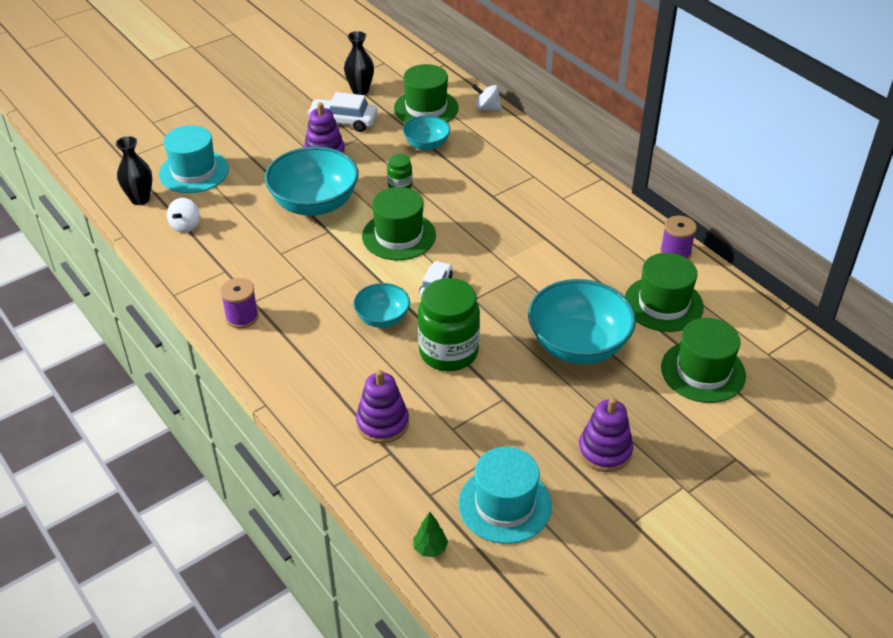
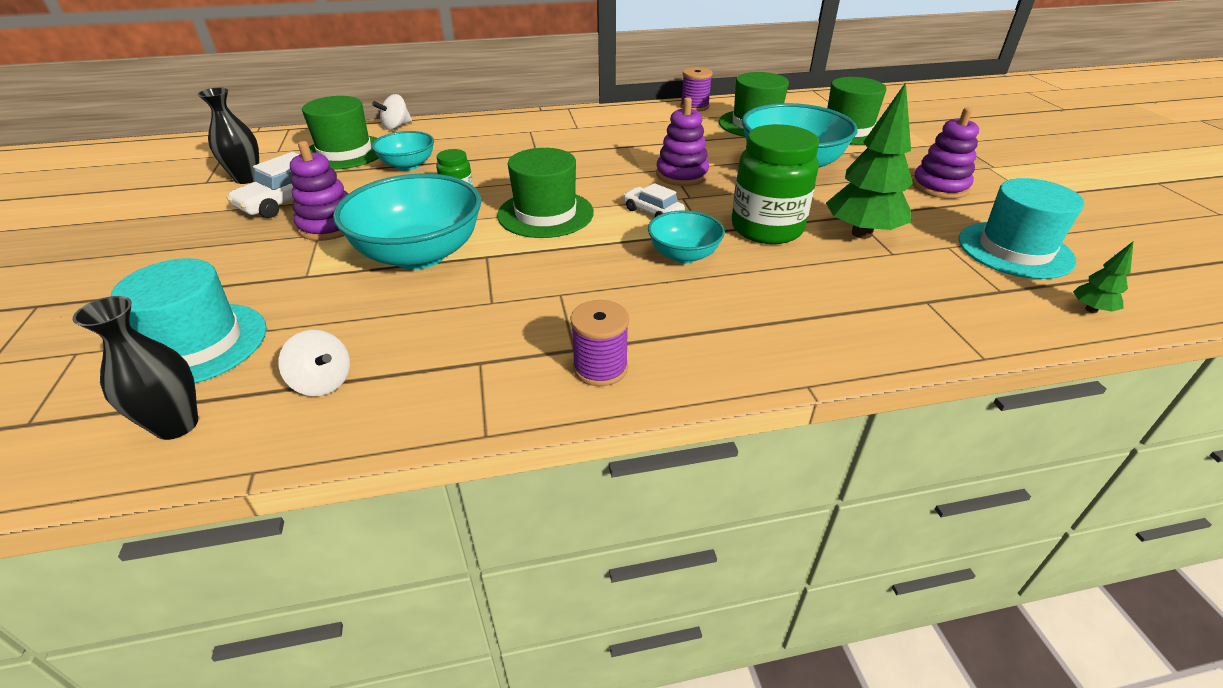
camera: 65 degrees left, 5 degrees down
(382, 423) = (873, 296): purple stacking toy -> purple stacking toy (682, 175)
(475, 407) = (861, 233): none -> green tree

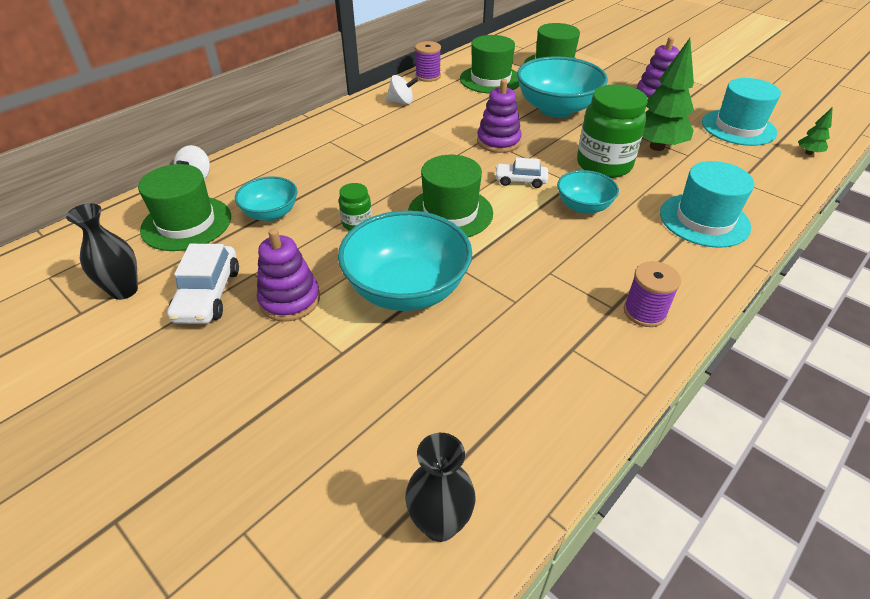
camera: 35 degrees left, 5 degrees up
(197, 344) = (346, 457): turquoise hat -> turquoise hat (704, 220)
(322, 382) = (494, 425): white spinning top -> white spinning top (401, 102)

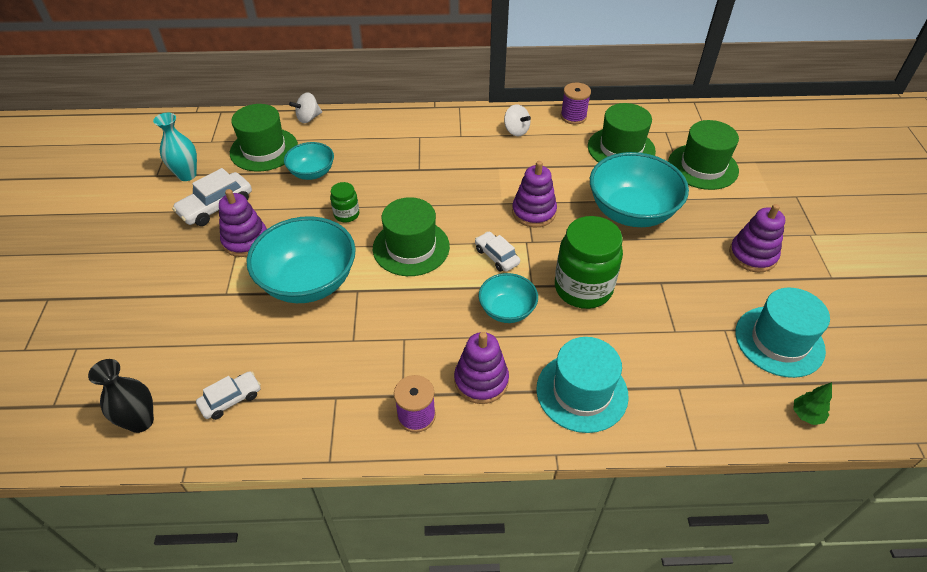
camera: 45 degrees right, 5 degrees up
(124, 290) = (187, 175): black vase -> turquoise vase
(493, 425) = (231, 399): none -> white car
(643, 258) = (481, 381): none -> purple stacking toy
(657, 147) = (659, 304): green tree -> none

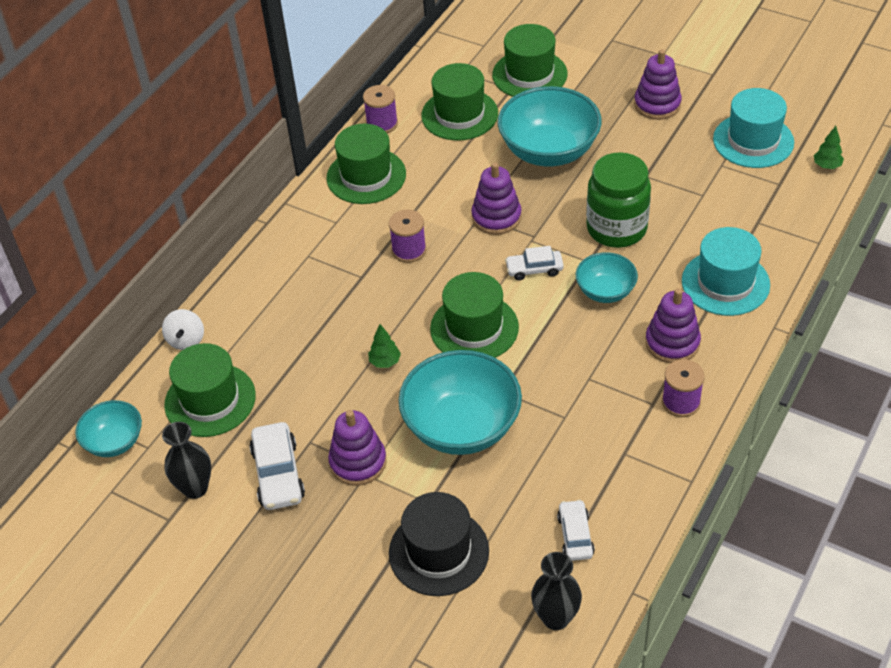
camera: 55 degrees left, 0 degrees up
(181, 320) = (439, 552): none -> black hat
(187, 175) = (195, 488): turquoise vase -> black vase
(312, 173) = (291, 369): turquoise bowl -> turquoise bowl (114, 442)
(346, 214) = (385, 362): green jar -> green tree
(462, 181) = (409, 250): none -> purple spool
(516, 131) = (366, 176): white spinning top -> green hat

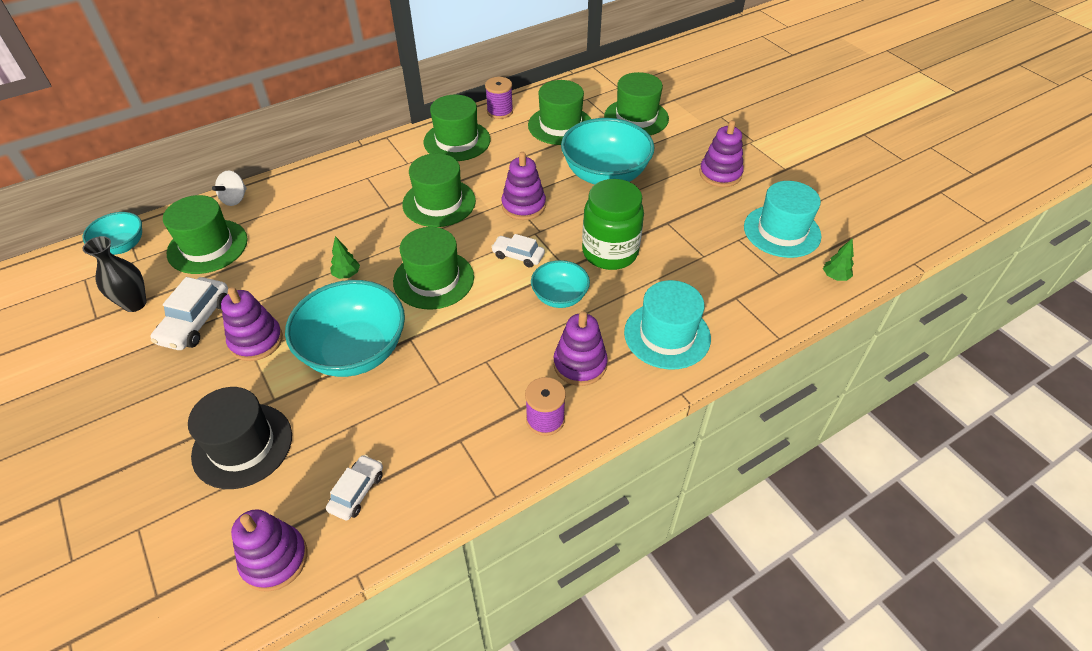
camera: 25 degrees right, 0 degrees up
(409, 250) = (439, 202): purple spool -> green hat
(556, 618) = (274, 559): black vase -> purple stacking toy

